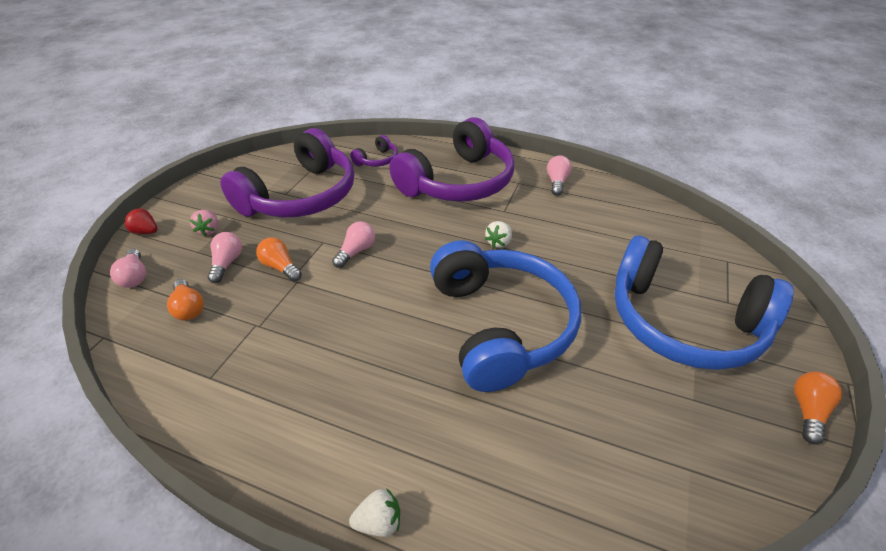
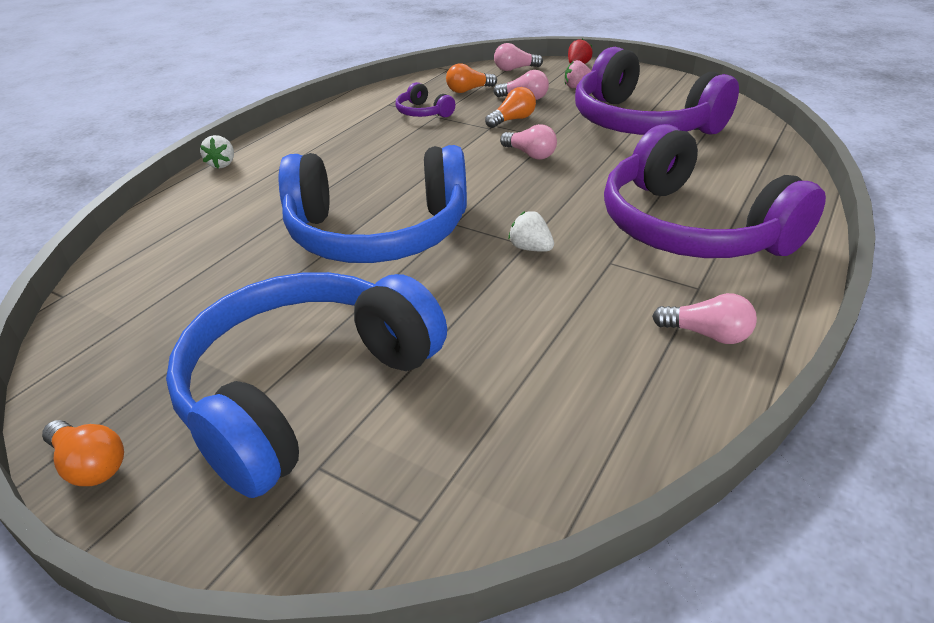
camera: 100 degrees right, 5 degrees down
(377, 160) = (742, 167): purple headphones -> purple headphones (423, 112)

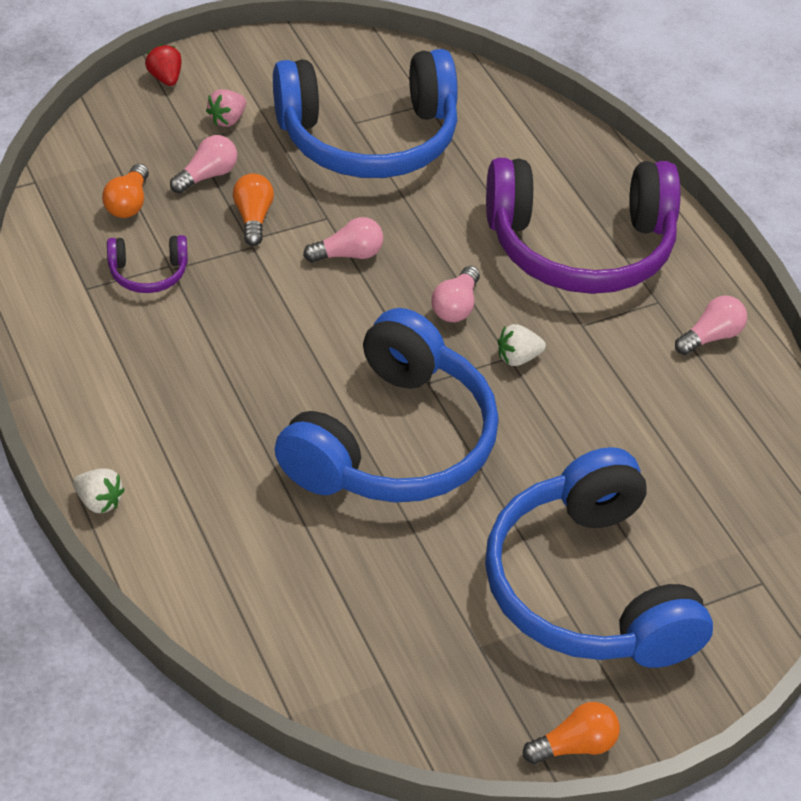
camera: 60 degrees left, 10 degrees up
(515, 69) = (111, 131): pink light bulb -> pink light bulb (456, 306)
(642, 123) = (368, 138): purple headphones -> blue headphones

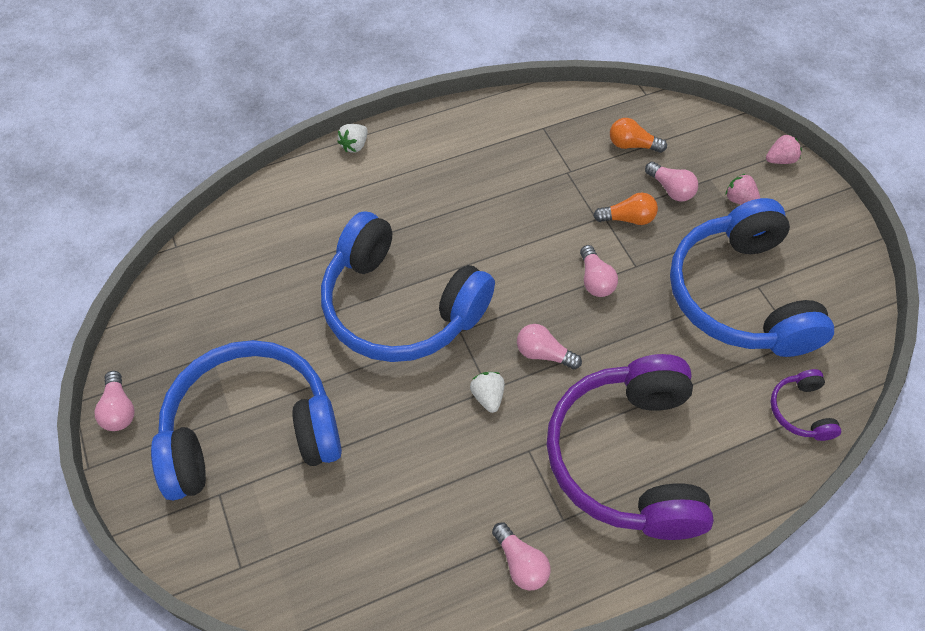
camera: 95 degrees right, 10 degrees up
(148, 273) = (561, 159): purple headphones -> purple headphones (800, 411)
(165, 78) = (780, 160): red strawberry -> pink strawberry
(575, 745) = (119, 409): orange light bulb -> pink light bulb

